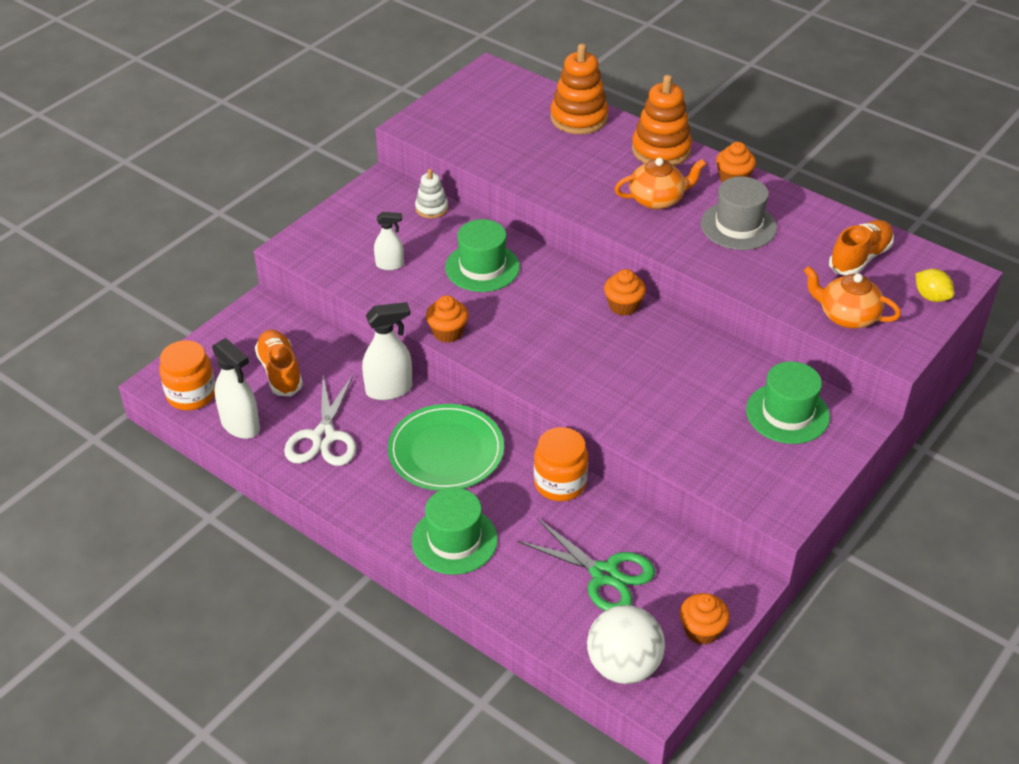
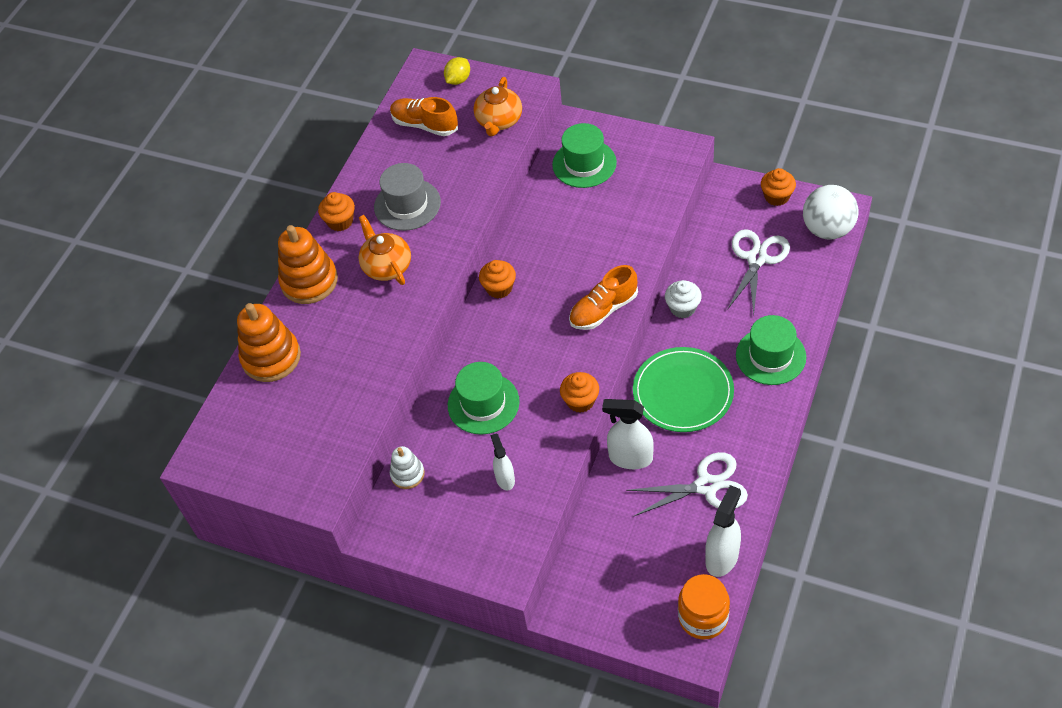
camera: 100 degrees left, 10 degrees up
(280, 372) = (643, 554): orange shoe -> orange shoe (603, 310)
(389, 389) = (630, 458): white spray bottle -> white spray bottle turned 45 degrees counterclockwise
(560, 483) = (682, 308): orange jar -> white cupcake
(604, 575) = (757, 259): green scissors -> white scissors

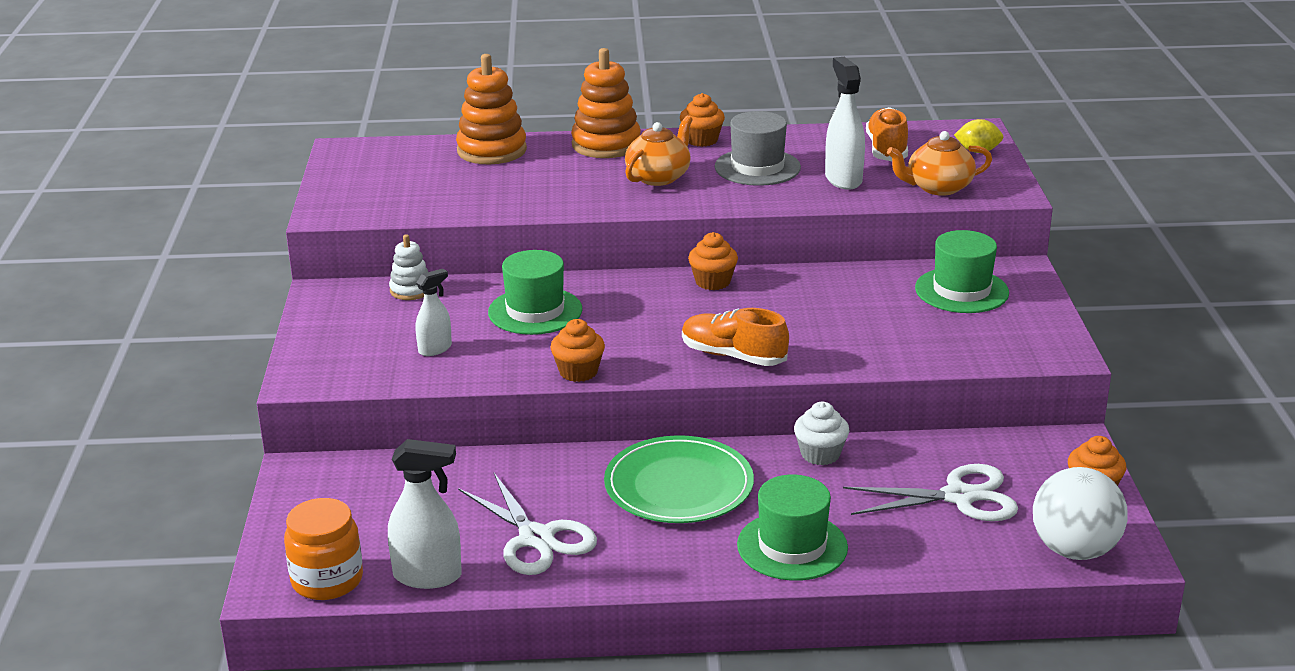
camera: 60 degrees right, 25 degrees down
(630, 458) = (548, 468): white spray bottle -> white spray bottle (843, 179)

